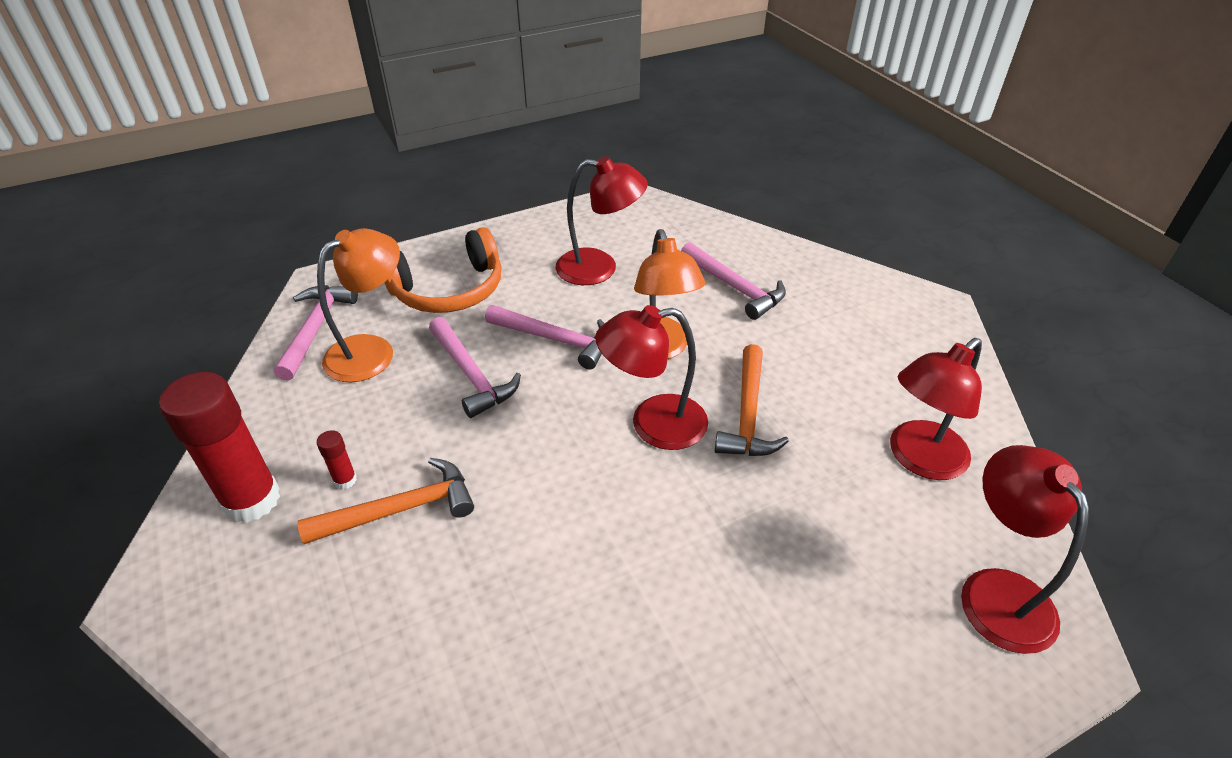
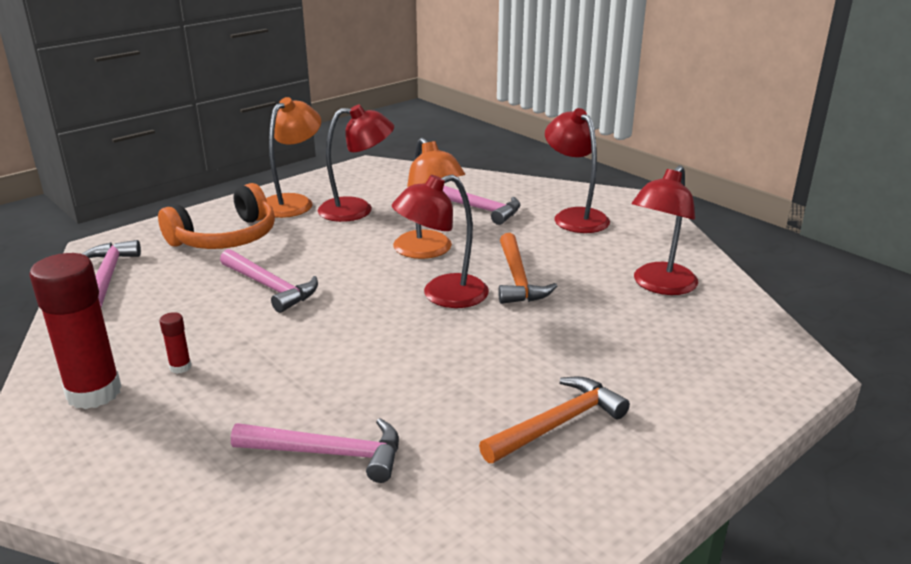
camera: 15 degrees left, 15 degrees down
(372, 351) = (169, 284): orange lamp -> orange lamp (293, 202)
(401, 509) = (241, 377): orange hammer -> orange hammer (558, 424)
(556, 340) = (337, 256): pink hammer -> pink hammer (328, 454)
(996, 591) = (744, 347): red lamp -> red lamp (574, 216)

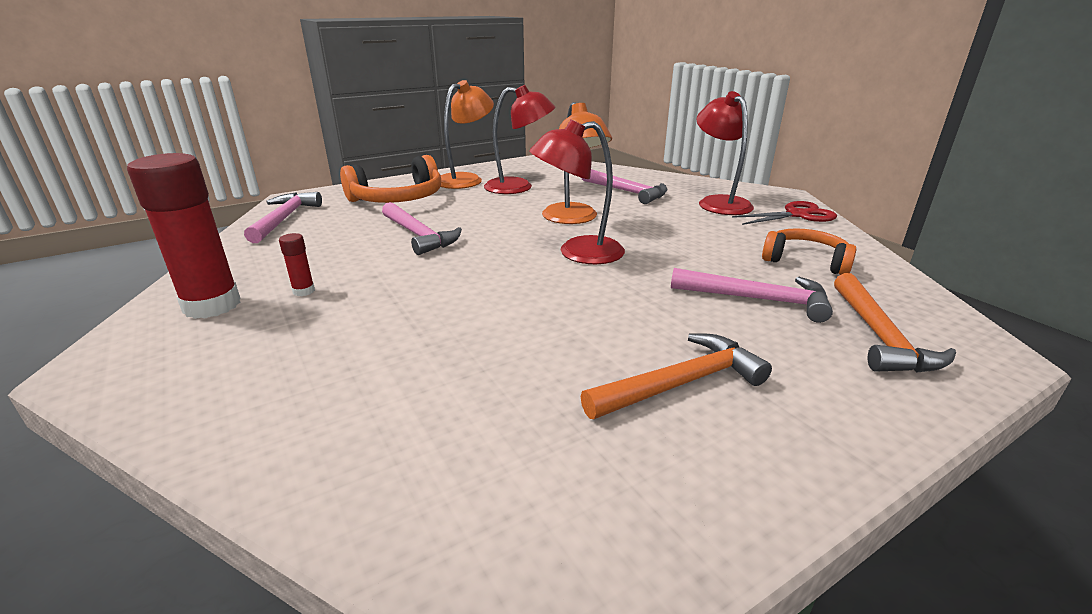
camera: 10 degrees right, 0 degrees up
(328, 454) = (410, 387): pink hammer -> pink hammer (757, 299)
(517, 279) = (656, 245): orange hammer -> orange hammer (879, 336)
(653, 227) = (797, 215): none -> red scissors
(659, 286) = (805, 261): red lamp -> orange headphones

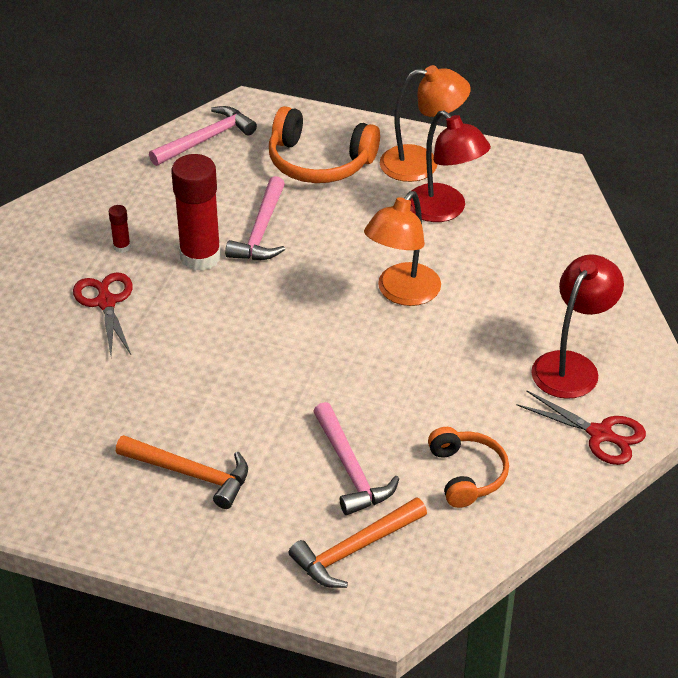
camera: 50 degrees right, 15 degrees up
(212, 305) = (67, 225): red glue stick -> red glue stick (200, 257)
(351, 328) = (106, 302): none -> red scissors
(578, 253) = (329, 336): red lamp -> none
(626, 192) = (524, 288): pink hammer -> none

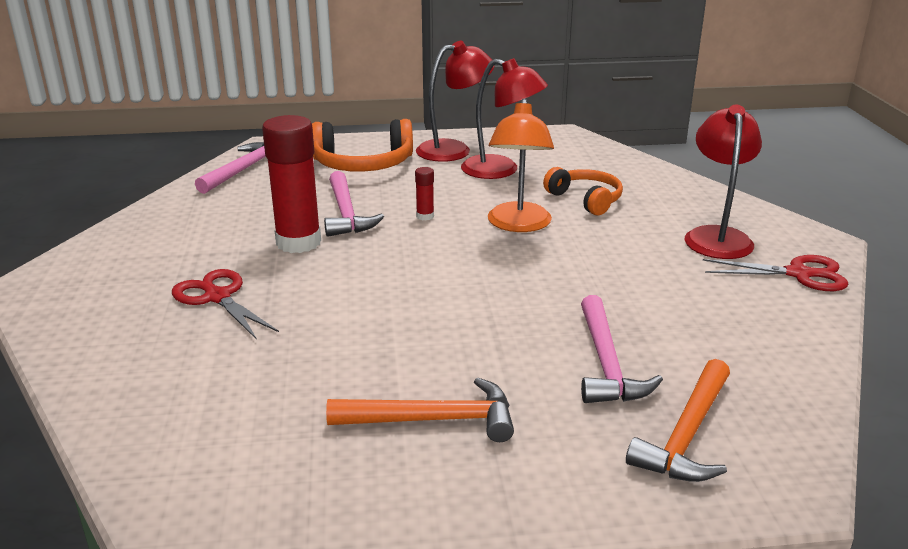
camera: 25 degrees left, 15 degrees down
(122, 247) = (207, 253): red glue stick -> red glue stick (425, 216)
(350, 469) = (606, 364): pink hammer -> pink hammer turned 45 degrees clockwise
(421, 164) = (454, 149): orange lamp -> red lamp
(467, 474) = (722, 335): orange headphones -> orange headphones (585, 200)

